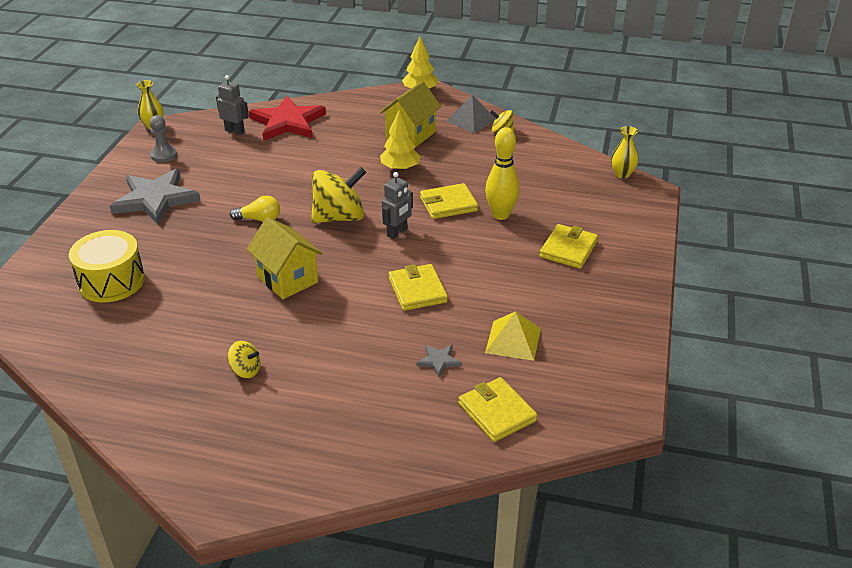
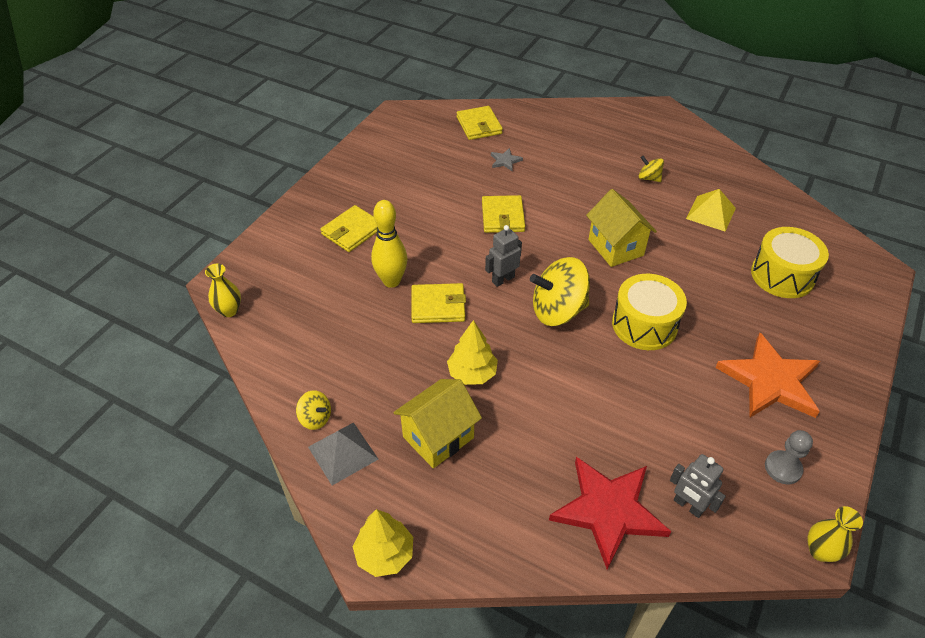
camera: 165 degrees left, 10 degrees up
(156, 199) = (770, 381): grey star -> orange star
(259, 219) = (644, 324): yellow light bulb -> yellow drum
(513, 340) = (444, 165): yellow pyramid -> yellow pyramid (711, 213)

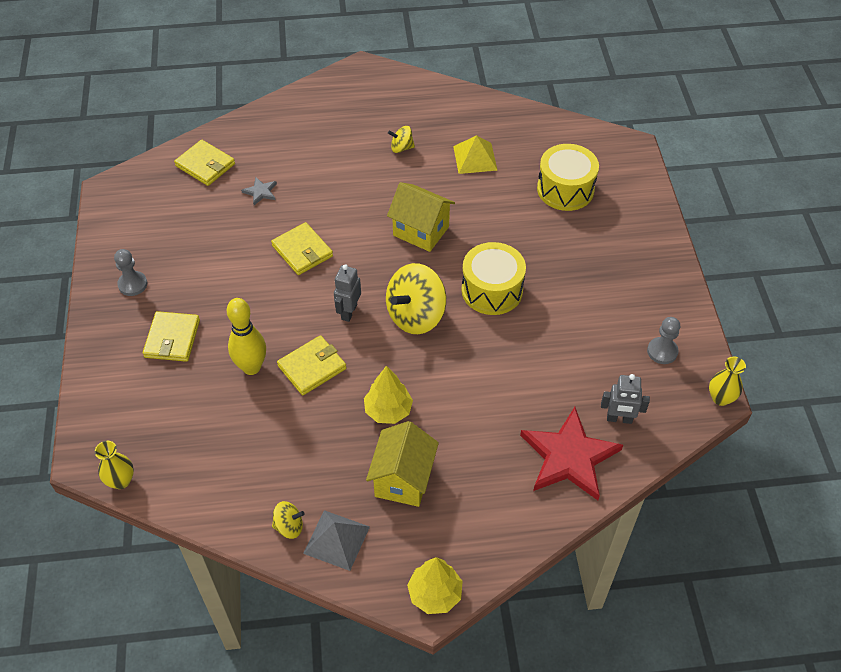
camera: 35 degrees left, 5 degrees up
(357, 181) = (132, 284): none -> grey pawn
(770, 381) = (612, 286): orange star -> none

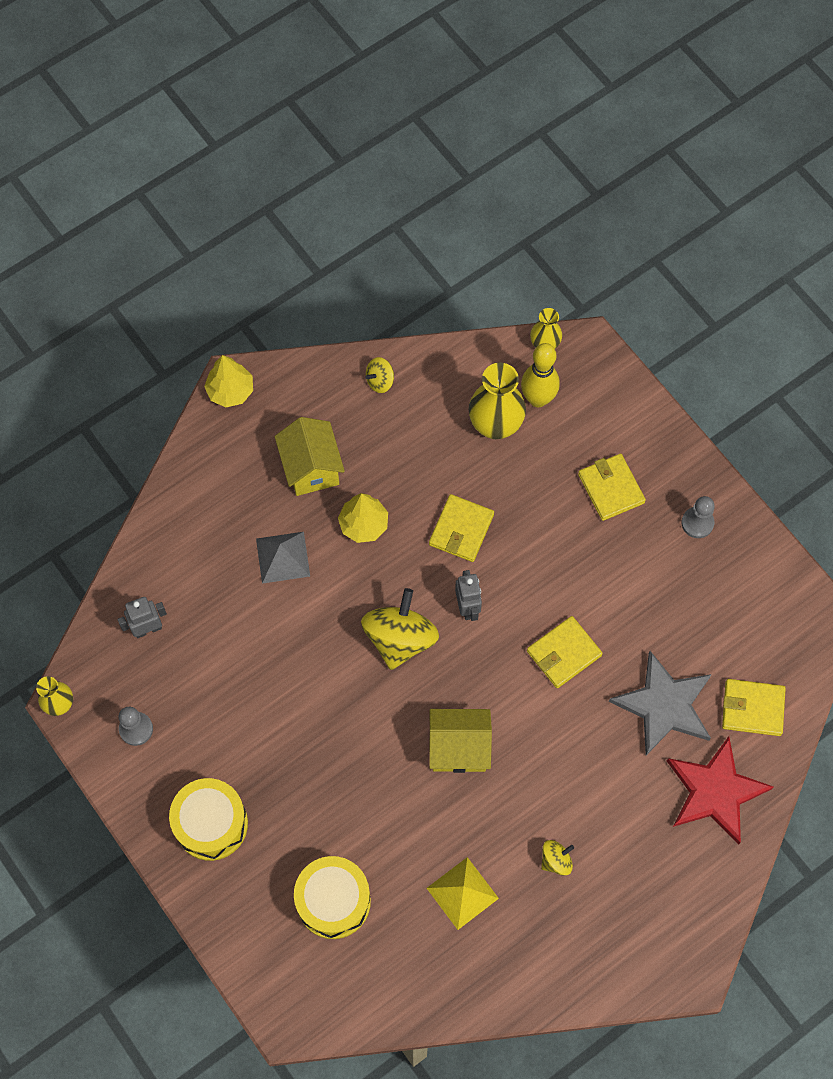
camera: 150 degrees right, 15 degrees up
(220, 434) = (495, 425): none -> yellow vase
(251, 367) = (516, 500): yellow bowling pin -> yellow bowling pin (538, 399)
(260, 192) = (664, 705): grey star -> grey star, size x2.36
(302, 251) = (564, 653): yellow wallet -> yellow wallet turned 60 degrees counterclockwise
(336, 539) = (334, 391): grey pyramid -> grey pyramid (283, 557)
(492, 290) = (341, 711): yellow drum -> yellow drum (211, 824)
(569, 457) = (177, 566): red star -> red star (715, 791)

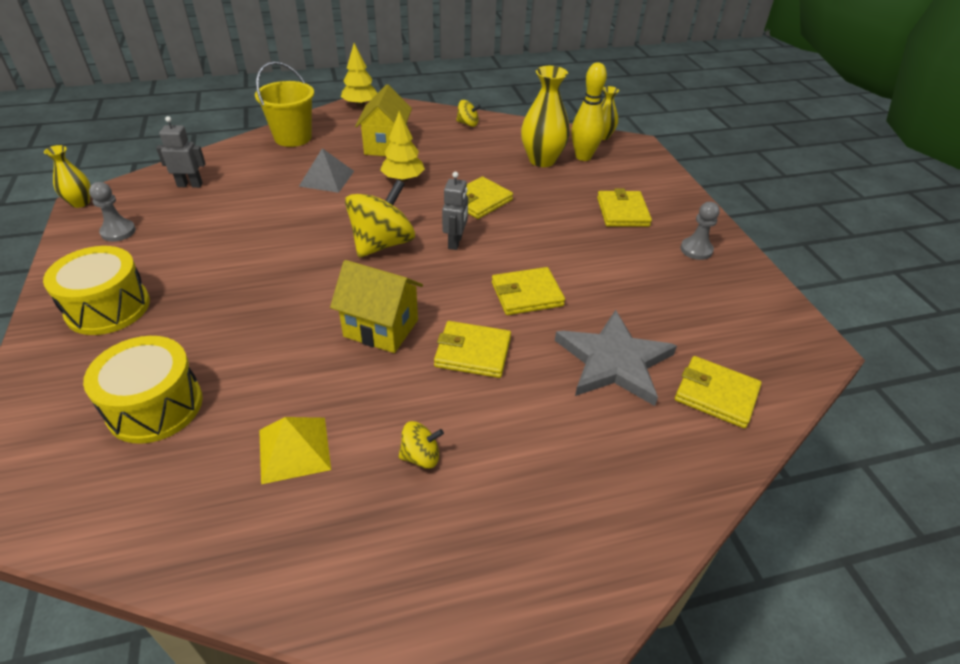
camera: 20 degrees right, 25 degrees down
(196, 496) = (293, 137): none -> yellow bucket
(380, 381) = (468, 124): yellow spinning top -> yellow spinning top turned 150 degrees counterclockwise
(547, 743) = (473, 352): none -> yellow wallet
(715, 791) = (646, 455): red star -> none

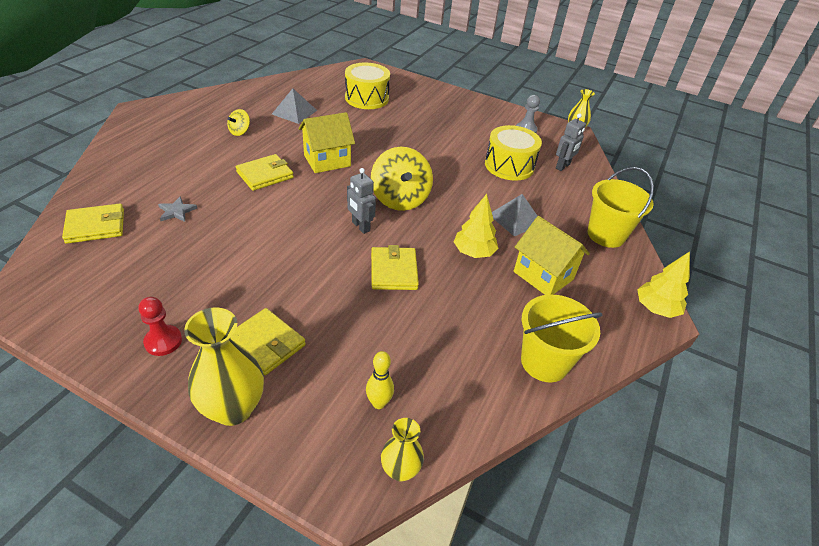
camera: 130 degrees right, 0 degrees up
(108, 308) = (453, 109): yellow drum -> yellow drum (509, 165)
(294, 449) = (294, 112): yellow pyramid -> grey pyramid
(468, 124) = (544, 362): yellow spinning top -> yellow bucket
(527, 294) = (270, 220): yellow wallet -> none
(542, 160) = (410, 361): yellow vase -> yellow vase (233, 408)
(583, 157) = (379, 403): yellow bowling pin -> yellow bowling pin, size x0.61
(614, 361) = (176, 211): grey star -> grey star, size x0.42
(696, 250) = (163, 341): grey pawn -> red pawn

